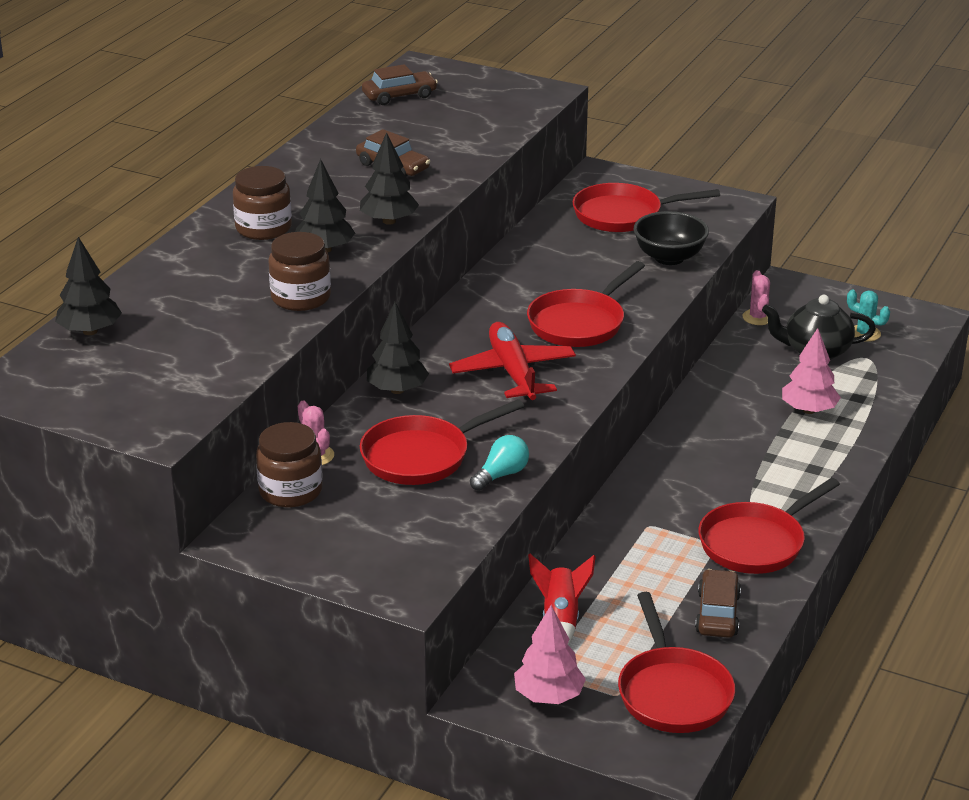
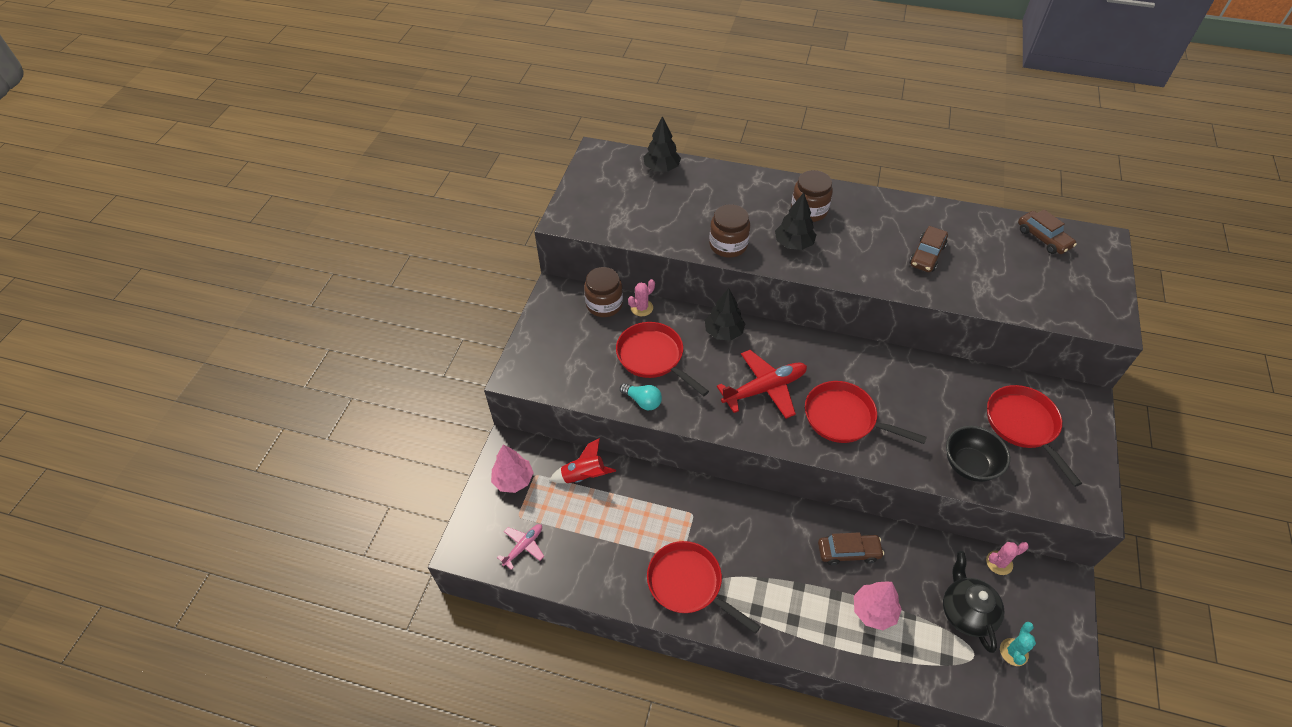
camera: 80 degrees right, 20 degrees up
(389, 221) = (846, 267): black tree -> none
(673, 693) = (523, 546): red pan -> pink plane
(717, 613) = (605, 566): brown car -> brown car (848, 552)

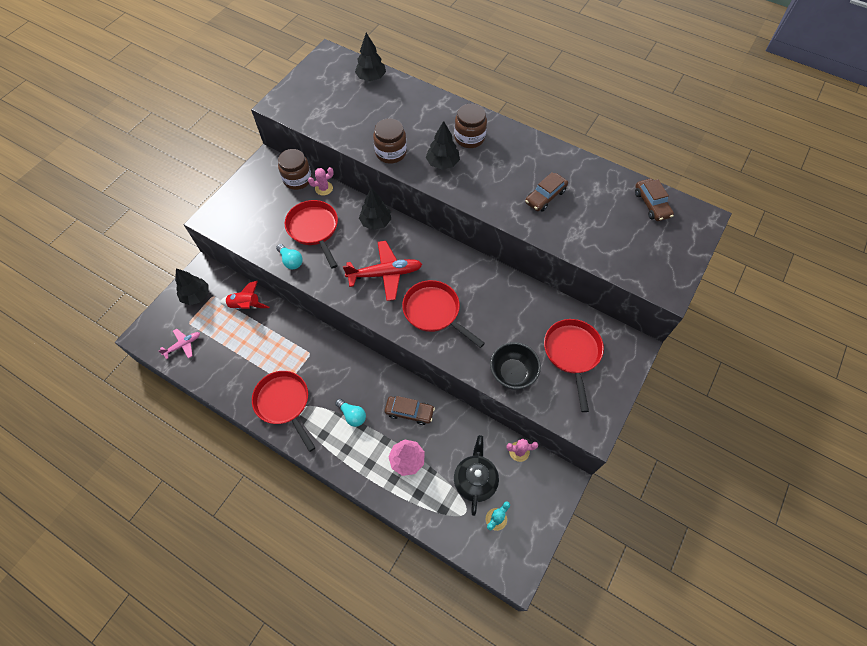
camera: 15 degrees right, 10 degrees up
(513, 480) = (196, 296): pink tree -> black tree
(781, 575) = (352, 415): none -> turquoise light bulb

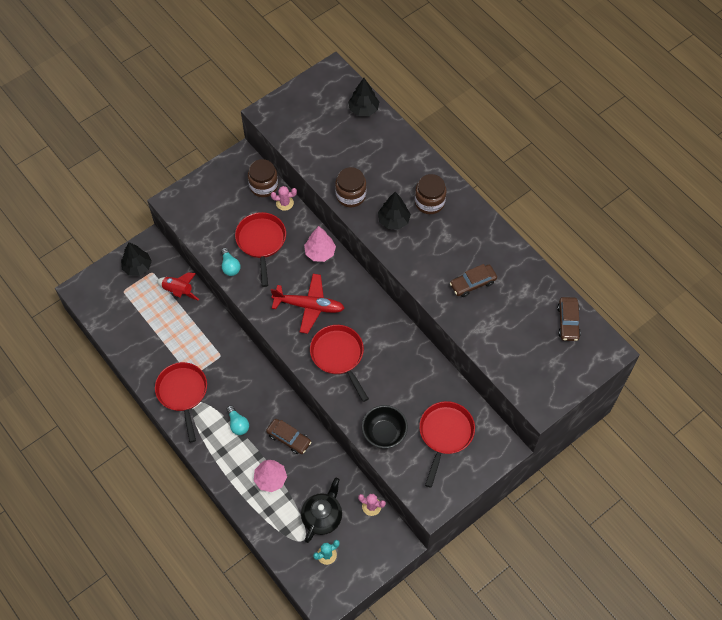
camera: 20 degrees right, 0 degrees up
(183, 345) = (112, 310): pink plane -> none
(376, 222) = (320, 252): black tree -> pink tree

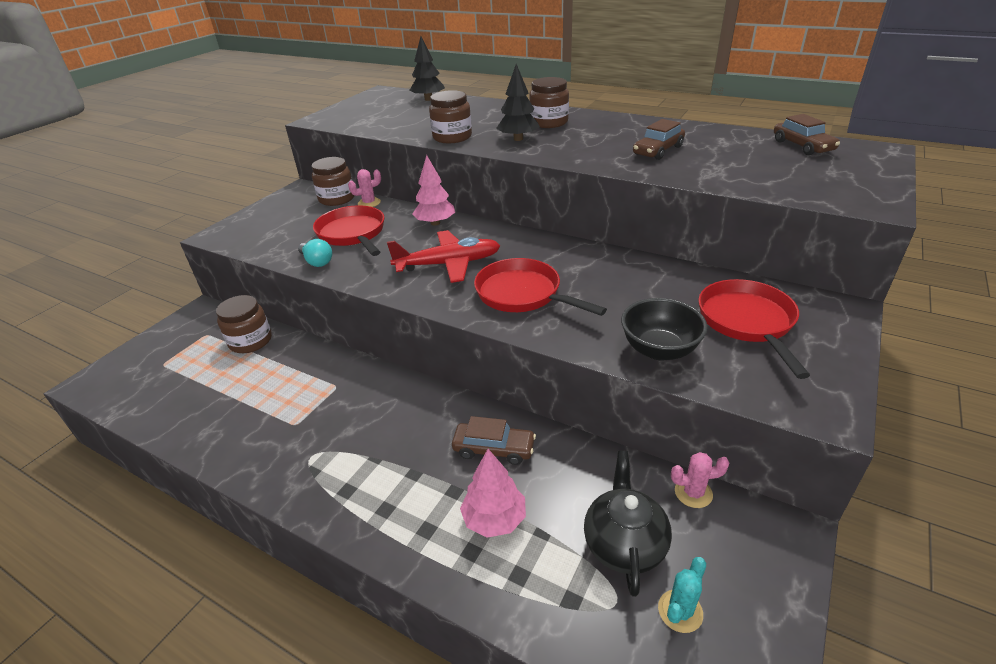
camera: 20 degrees left, 25 degrees down
(137, 267) = (183, 336): black tree -> none
(178, 291) = (250, 341): red rocket -> brown jar
(183, 393) = (286, 450): red pan -> none
(238, 424) = (398, 459): turquoise light bulb -> none

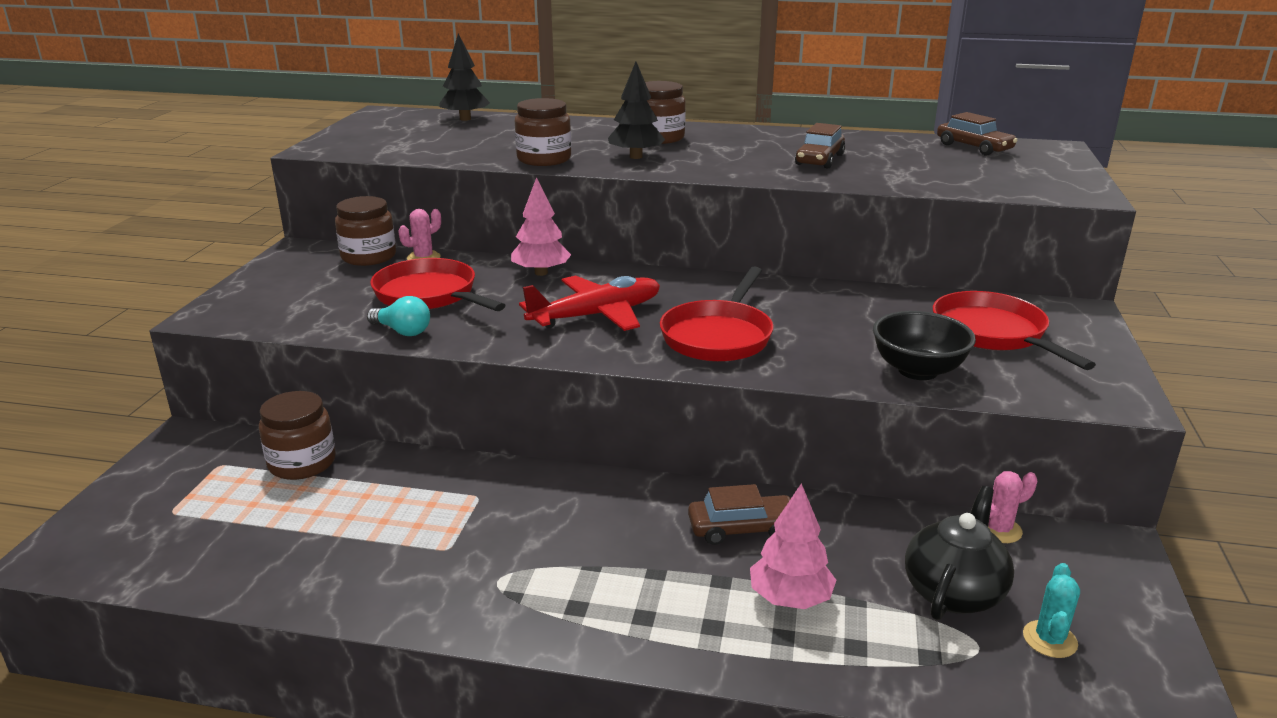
camera: 20 degrees left, 10 degrees down
(522, 294) = (718, 336): red pan -> red pan turned 90 degrees counterclockwise
(624, 543) = (954, 591): black teapot -> black teapot turned 45 degrees clockwise

